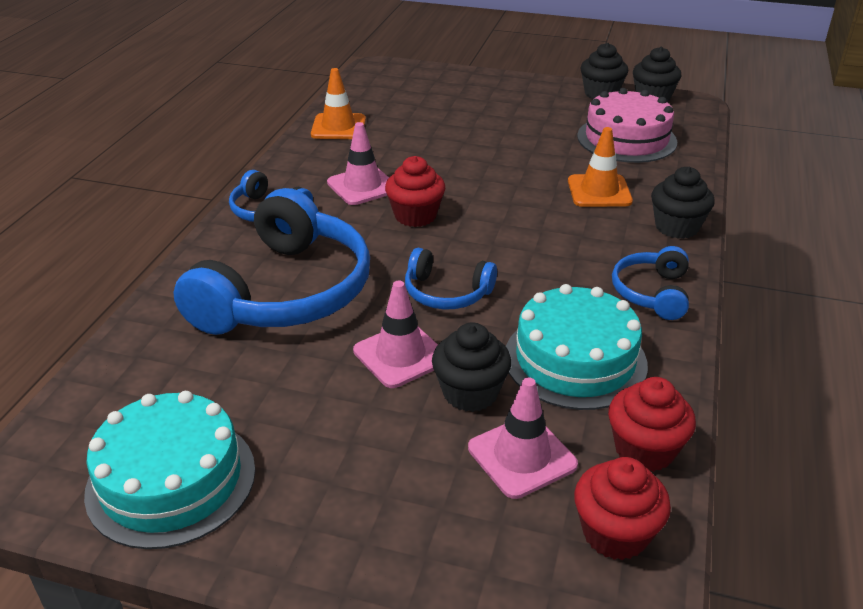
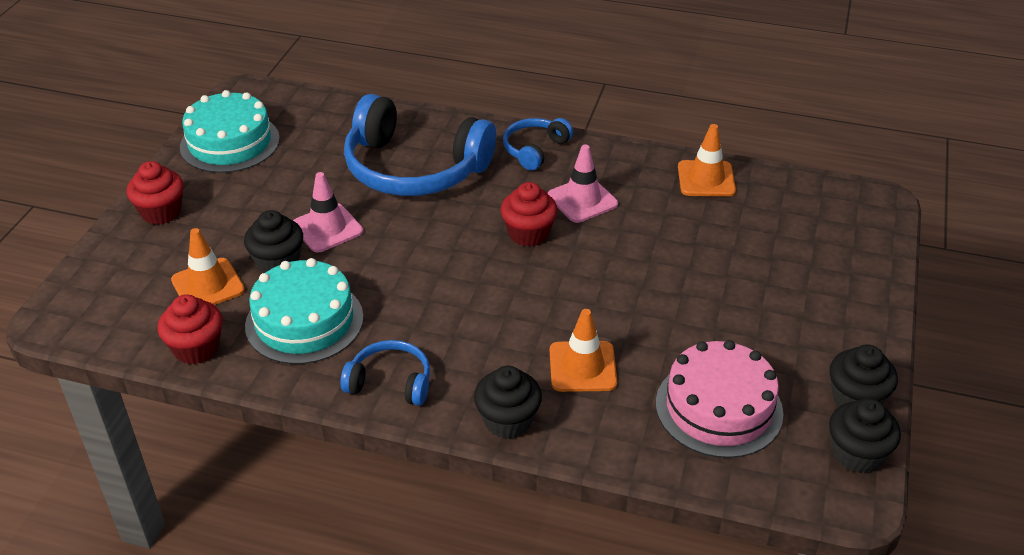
camera: 90 degrees right, 5 degrees up
(446, 293) = (404, 252): blue headphones -> none
(522, 456) = (208, 285): pink traffic cone -> orange traffic cone
(615, 533) = (128, 324): red cupcake -> red cupcake (161, 212)

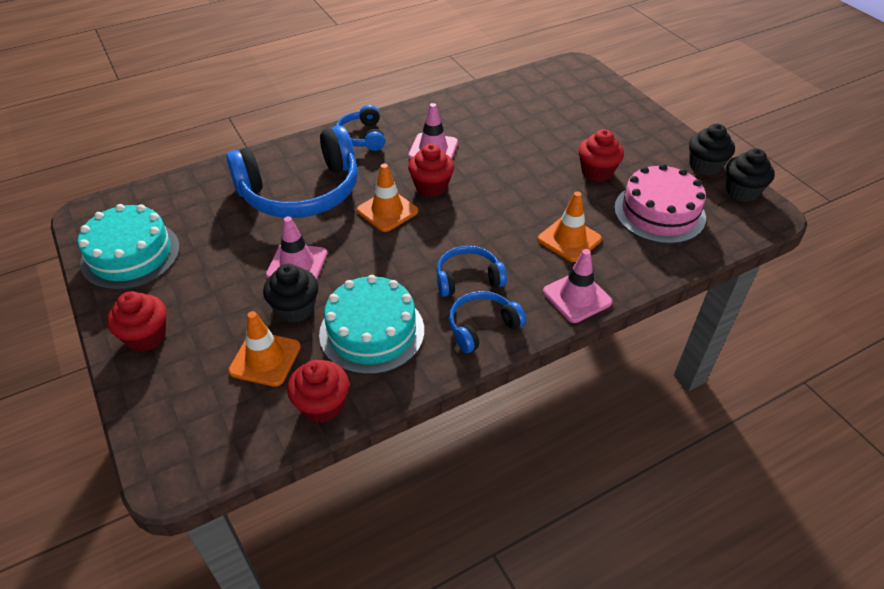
camera: 45 degrees left, 5 degrees up
(439, 335) = (468, 278): none -> blue headphones
(508, 421) = (577, 297): black cupcake -> pink traffic cone
(706, 179) = (481, 100): orange traffic cone -> orange traffic cone (387, 211)
(716, 324) = (597, 172): none -> red cupcake

